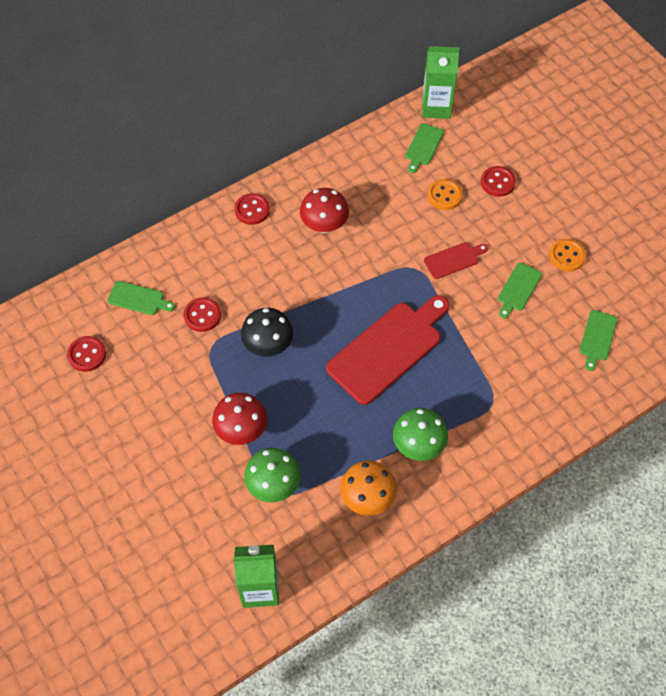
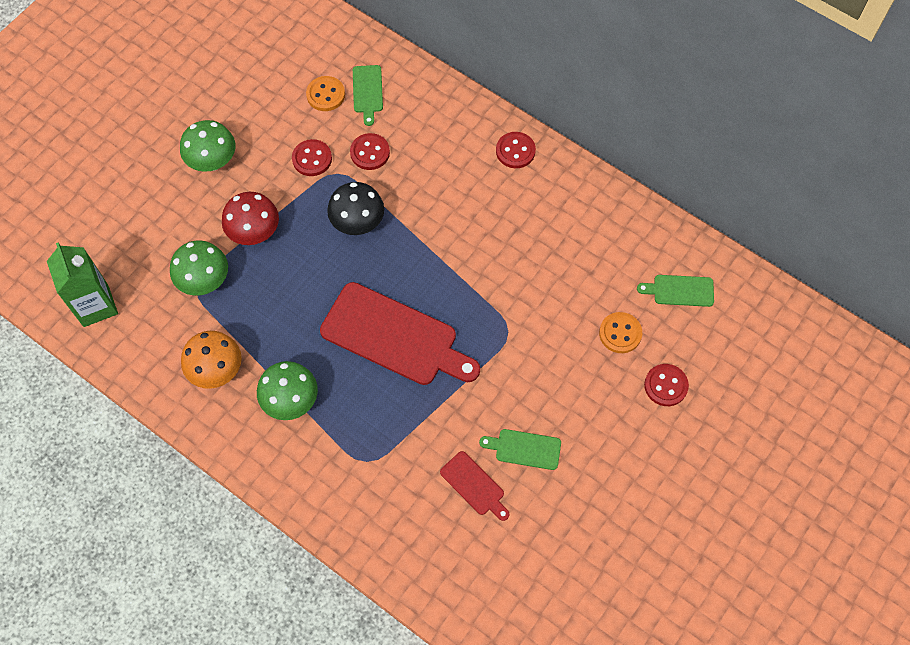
camera: 70 degrees right, 5 degrees up
(87, 354) = (290, 74): red button -> red button (312, 159)
(149, 446) = (212, 161): none -> green mushroom
(324, 225) = (526, 225): red mushroom -> none
(436, 107) = (745, 287): green carton -> none
(453, 260) = (536, 369): red cutting board -> red cutting board (474, 485)
(567, 256) = (593, 491): orange button -> orange button (325, 95)
(597, 338) = (492, 554): green cutting board -> none

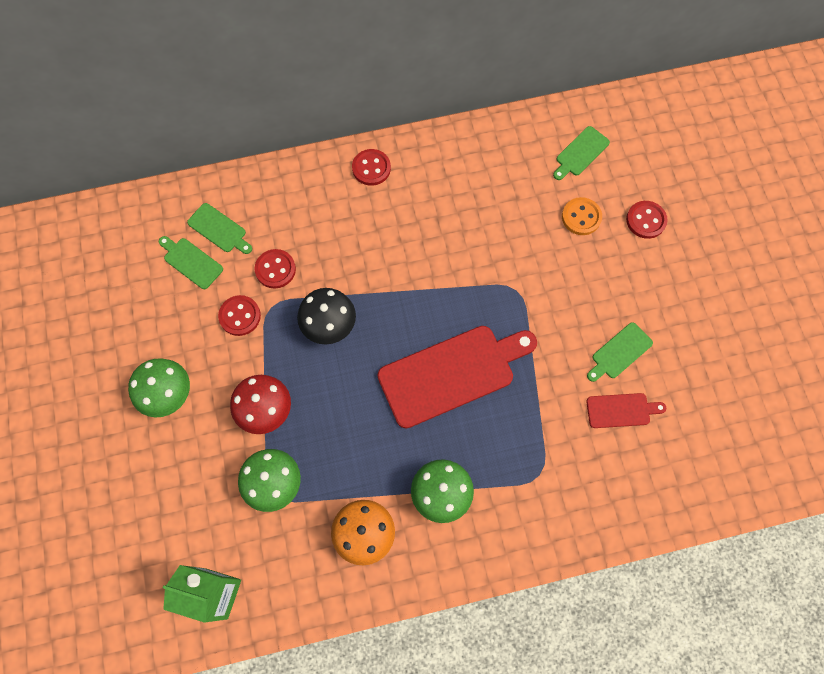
camera: 50 degrees left, 5 degrees up
(325, 95) = (191, 262): orange button -> green cutting board

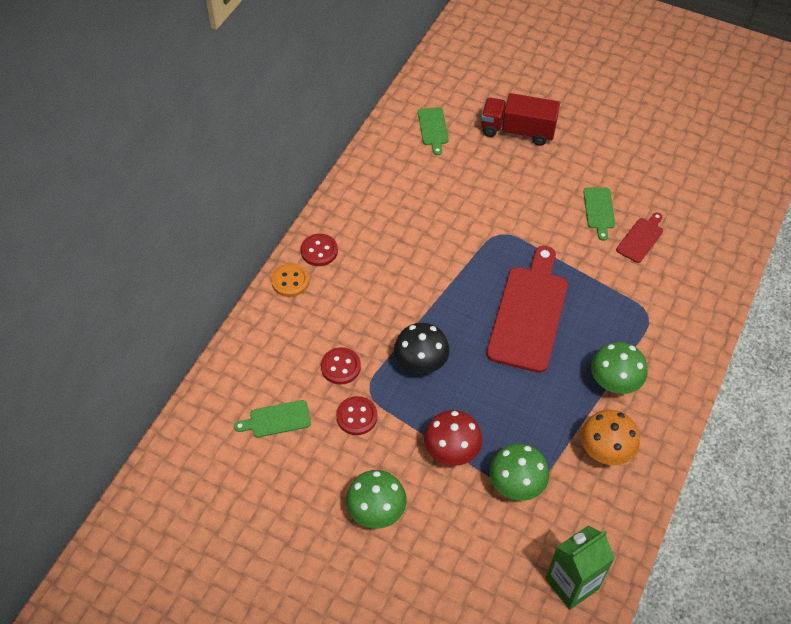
camera: 50 degrees left, 15 degrees down
(219, 229) = (268, 382): green cutting board -> none
(581, 217) = (481, 161): orange button -> orange button (290, 281)
(646, 220) = (517, 131): red button -> red truck

